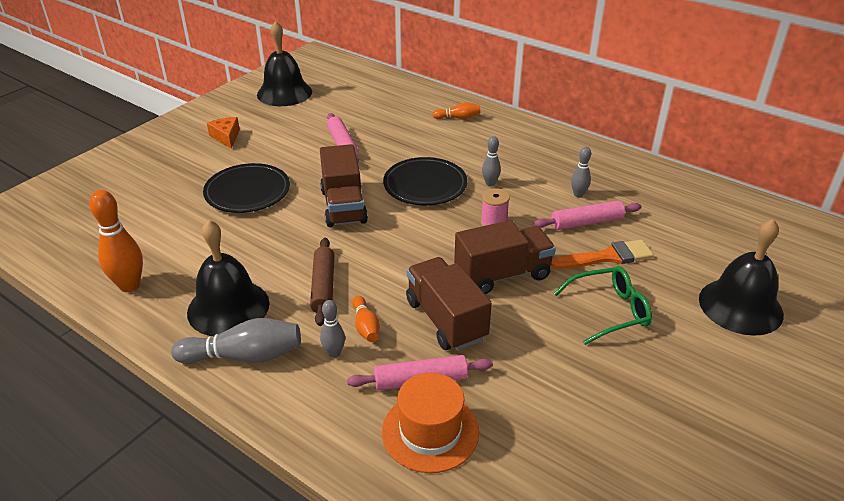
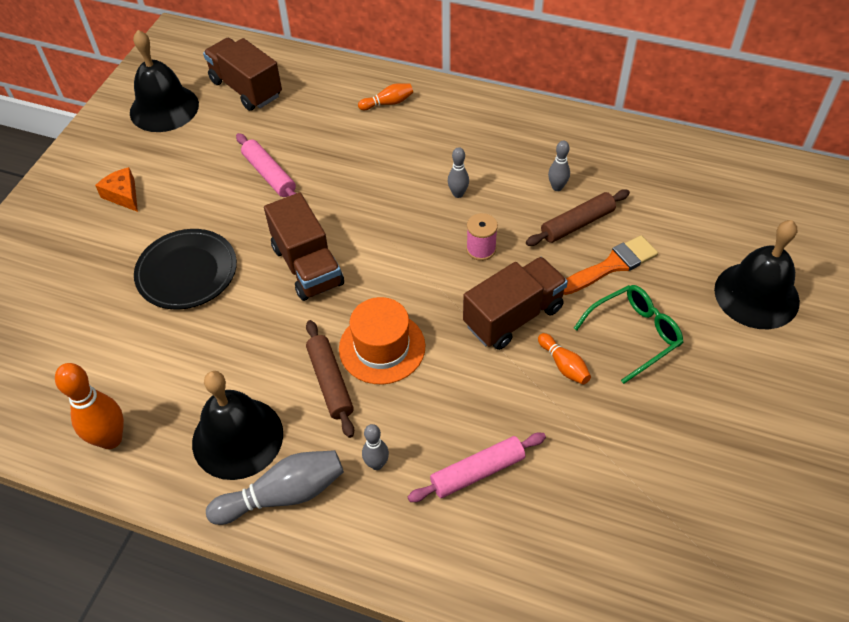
camera: 15 degrees left, 15 degrees up
(365, 326) = (396, 421): orange bowling pin -> orange bowling pin (563, 365)
(425, 185) = (387, 213): black plate -> none
(430, 431) = (509, 529): orange hat -> orange hat (382, 347)
(446, 320) = (476, 390): brown truck -> brown truck (246, 89)
(586, 222) = (577, 224): pink rolling pin -> brown rolling pin

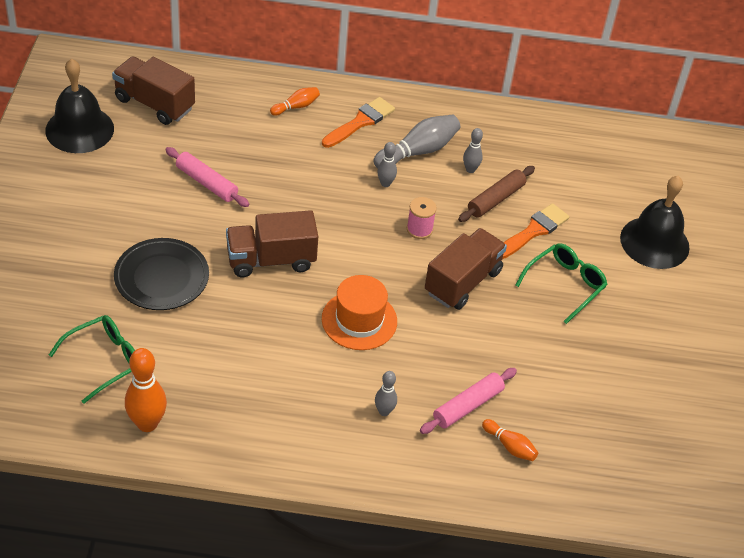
camera: 20 degrees left, 5 degrees down
(94, 358) = (105, 360): none -> green glasses
(123, 195) = (72, 215): orange cheese -> none
(237, 438) = (259, 407): black bell -> none
(283, 495) = (314, 445): grey bowling pin -> grey bowling pin (418, 151)
(307, 266) = (271, 260): brown truck -> brown truck turned 120 degrees clockwise
(330, 382) = (324, 353): brown rolling pin -> none
(451, 125) = (360, 122): none -> orange brush
(563, 365) = (514, 315): orange bowling pin -> orange bowling pin (509, 446)

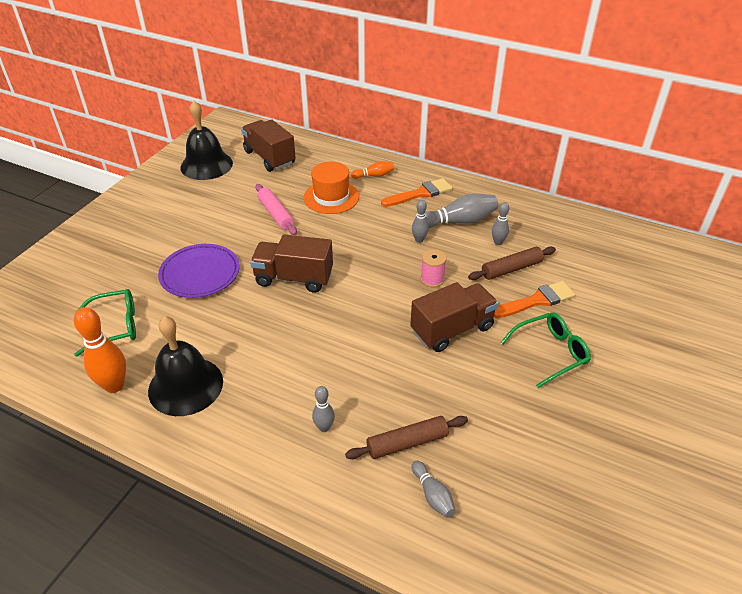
camera: 25 degrees right, 5 degrees down
(161, 277) = (200, 274): black plate -> purple plate
(359, 320) = (342, 341): orange hat -> orange hat (331, 197)
(468, 406) = (407, 443): pink rolling pin -> brown rolling pin
(509, 446) = (432, 495): orange bowling pin -> grey bowling pin
(654, 242) = (655, 333): black bell -> black bell (185, 386)

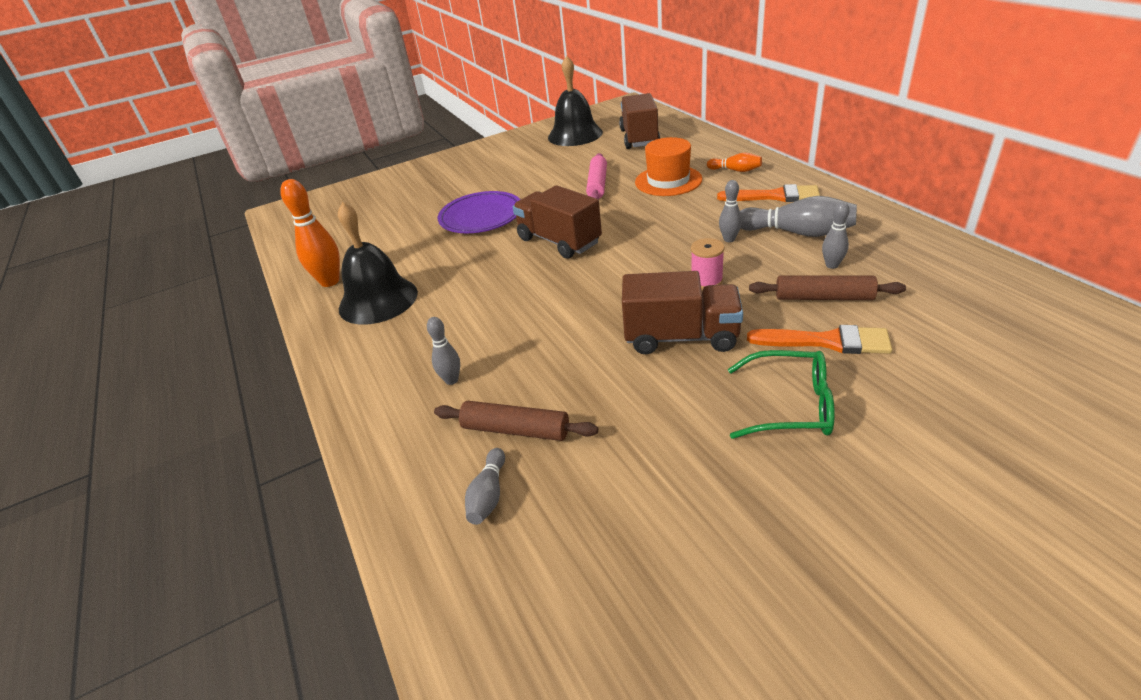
camera: 40 degrees right, 5 degrees down
(115, 326) = (377, 239): green glasses -> none

